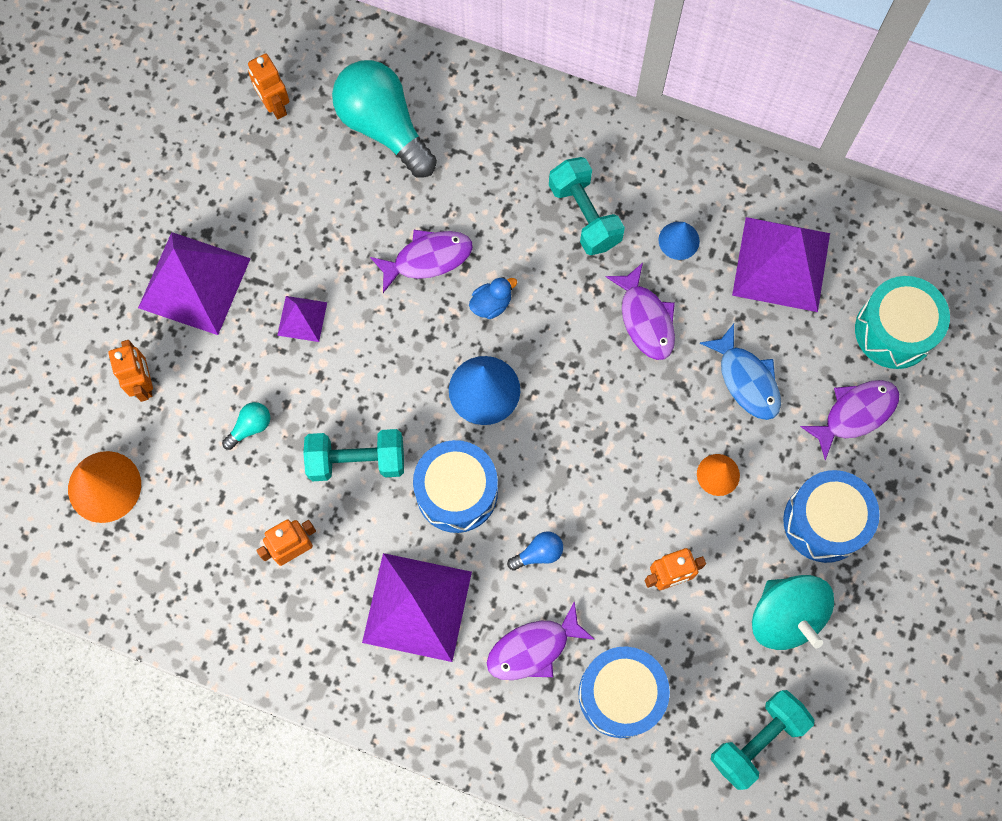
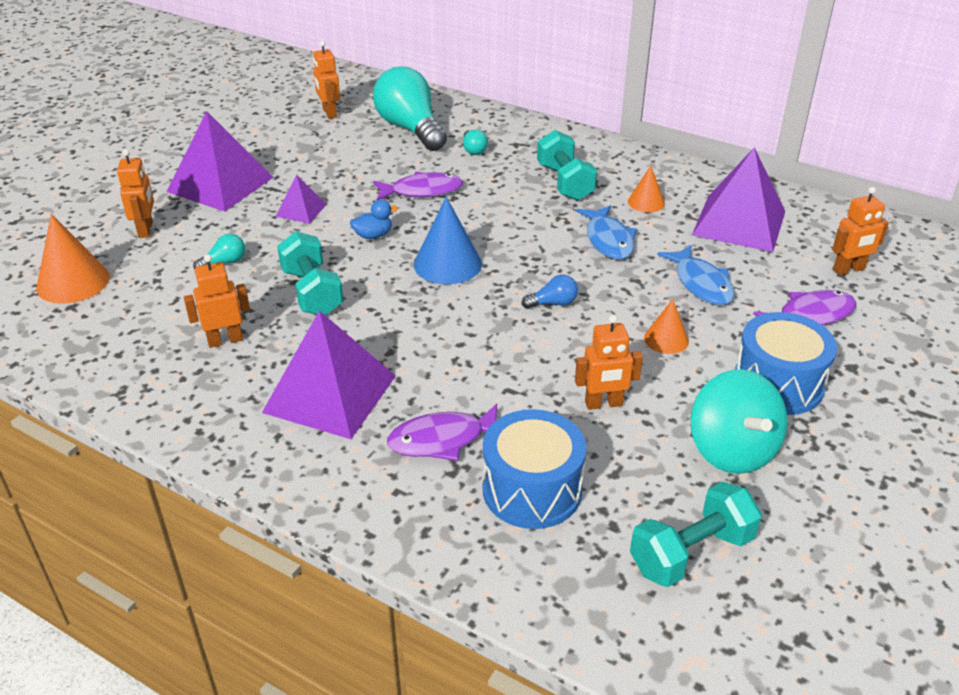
camera: 10 degrees right, 35 degrees down
(357, 461) = (312, 292): turquoise dumbbell -> turquoise dumbbell turned 60 degrees clockwise
(456, 492) = (399, 322): blue drum -> none
(468, 162) = (473, 150): none -> turquoise light bulb
(491, 304) = (469, 219): blue duck -> blue duck (373, 235)
(538, 553) = (469, 371): blue light bulb -> blue light bulb (553, 303)
(645, 319) = (608, 240): purple fish -> blue fish
(679, 240) = (646, 202): blue cone -> orange cone
(894, 331) = (849, 270): turquoise drum -> orange robot

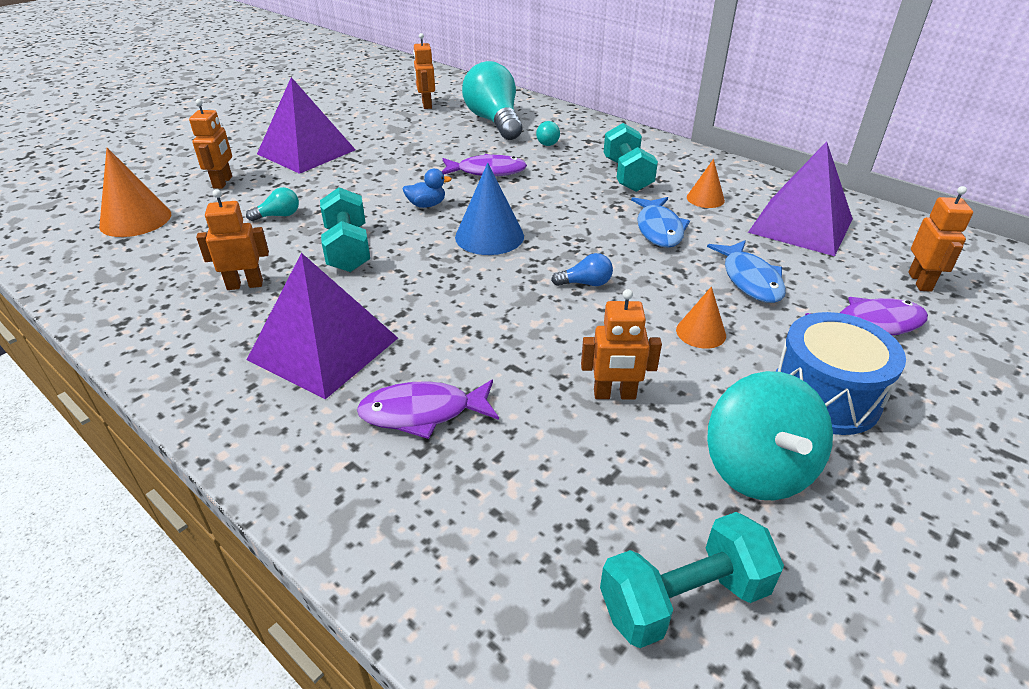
camera: 10 degrees right, 0 degrees up
(301, 210) = (368, 178): purple pyramid -> none
(532, 490) = (505, 485): blue drum -> none
(849, 270) = (920, 282): orange robot -> orange robot turned 75 degrees counterclockwise

